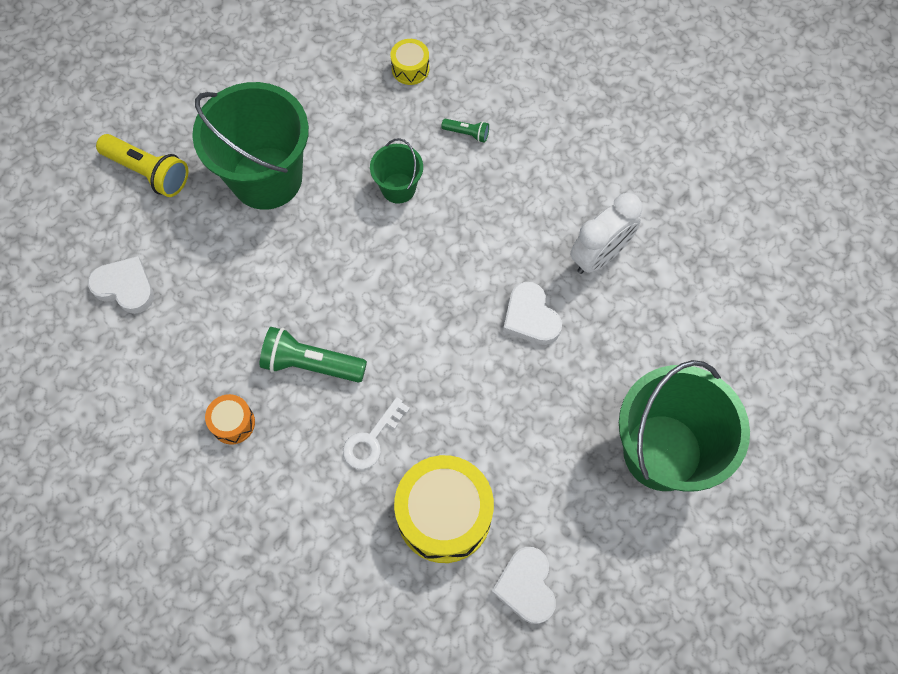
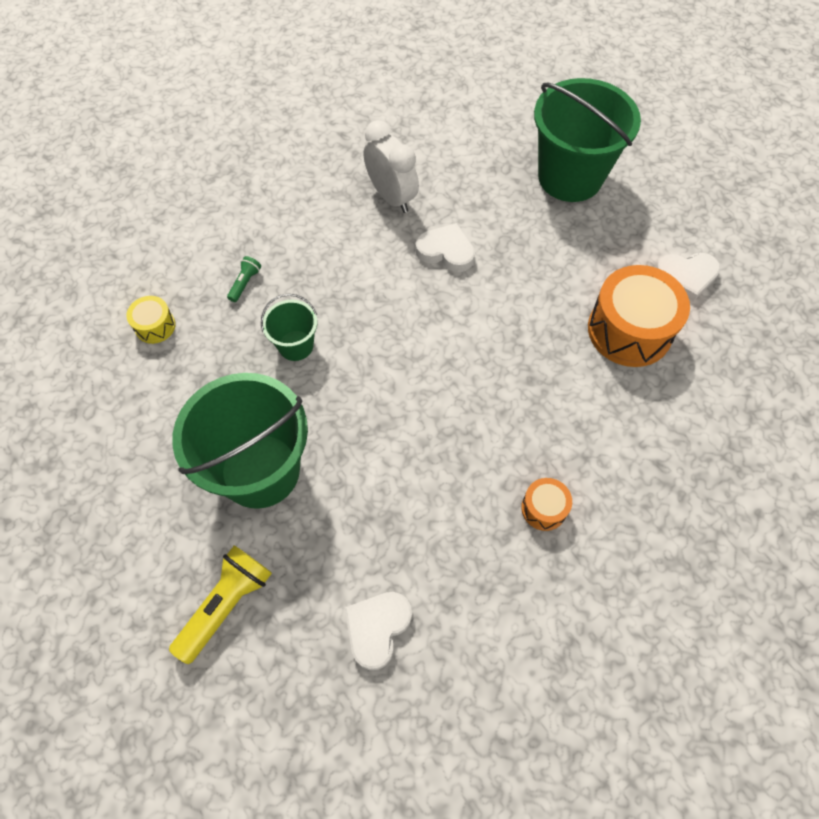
camera: 85 degrees left, 5 degrees down
(311, 364) = (482, 433): green flashlight -> none
(371, 439) = (560, 383): white key -> none
(444, 515) = (629, 330): yellow drum -> orange drum
(530, 317) = (446, 251): white heart -> white heart turned 135 degrees counterclockwise

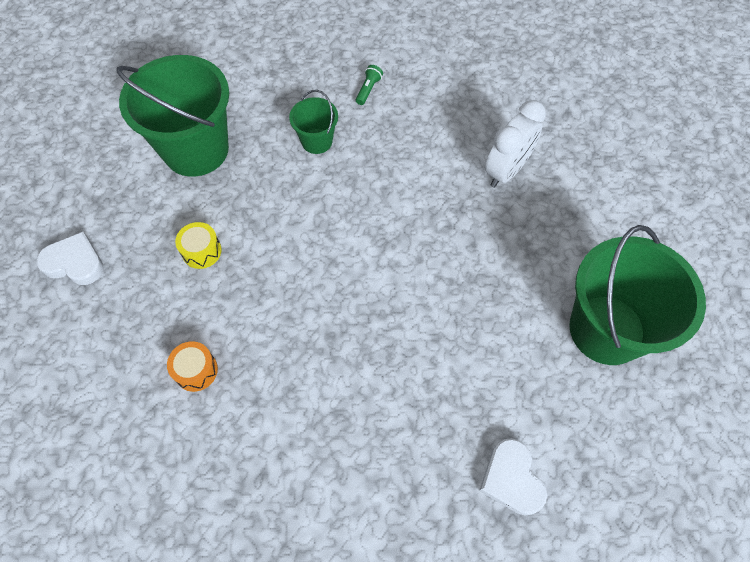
camera: 75 degrees right, 0 degrees up
(155, 326) = (309, 46): yellow drum -> yellow drum (201, 251)
(226, 604) = (85, 160): yellow flashlight -> none
(245, 283) = (368, 89): green flashlight -> green flashlight turned 75 degrees counterclockwise
(446, 251) = (458, 231): white heart -> none
(629, 330) = (417, 423): orange drum -> none

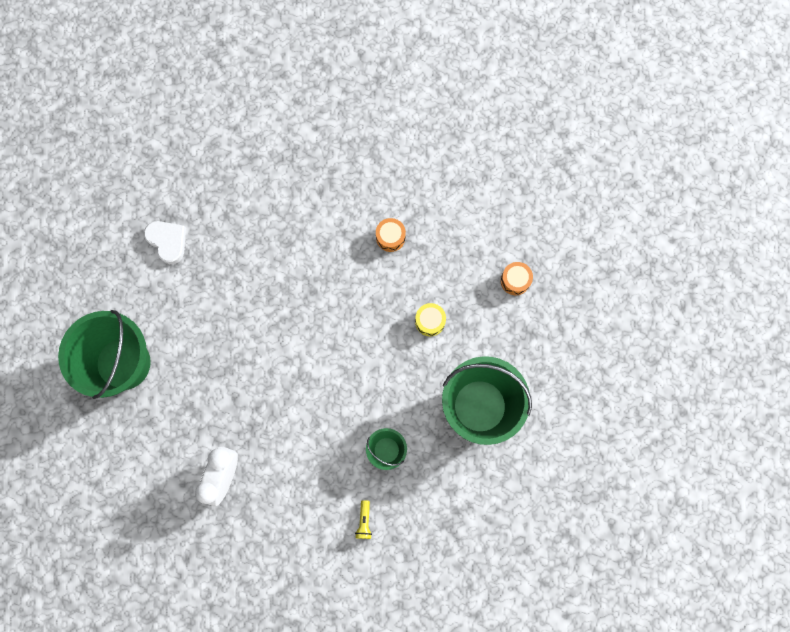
camera: 160 degrees right, 15 degrees up
(74, 262) = (515, 280): white heart -> orange drum
(368, 89) = (364, 521): green flashlight -> yellow flashlight

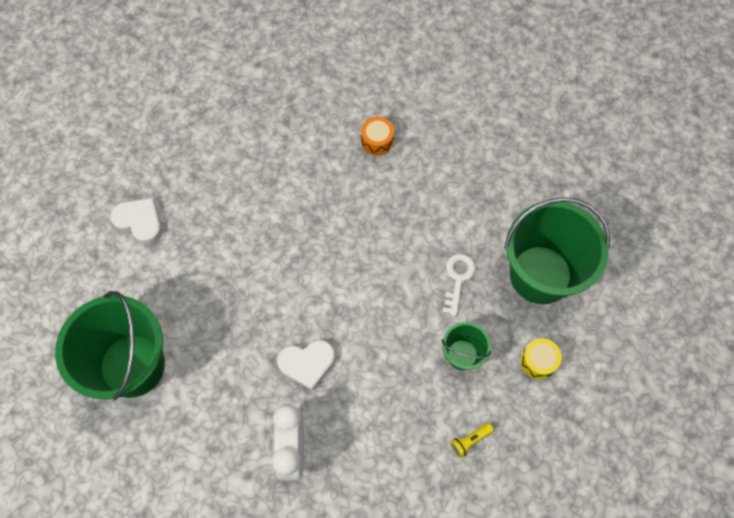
camera: 20 degrees left, 10 degrees down
(260, 412) = (307, 364): none -> white heart
(364, 521) = (470, 441): yellow flashlight -> yellow flashlight turned 75 degrees clockwise
(409, 385) = (457, 279): none -> white key
(430, 321) = (452, 208): yellow drum -> yellow drum (538, 361)
(515, 280) = (521, 140): orange drum -> none

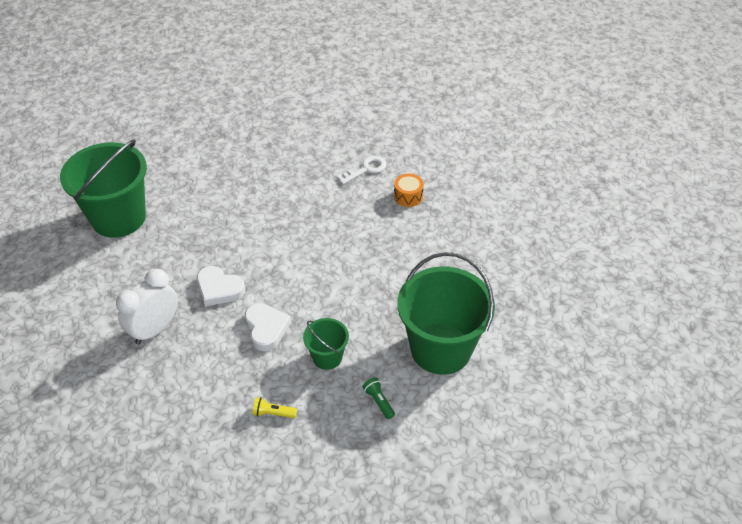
camera: 40 degrees right, 20 degrees down
(140, 221) = (209, 149): white heart -> white heart (266, 328)
(457, 279) = (375, 310): white key -> white key (366, 169)
(538, 361) = (378, 401): yellow drum -> green flashlight

